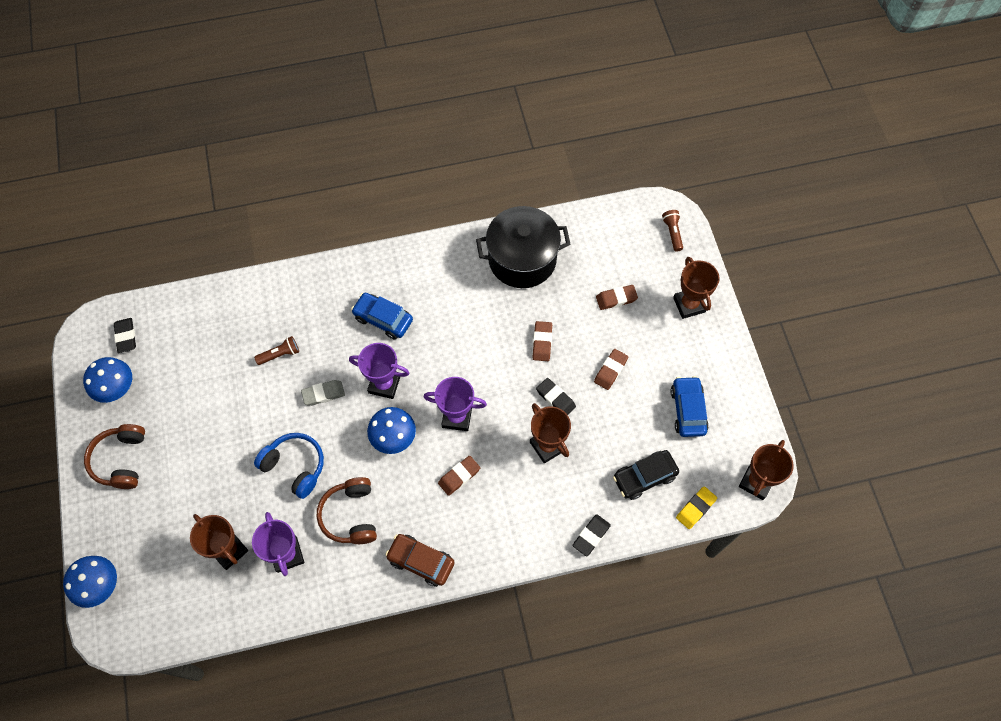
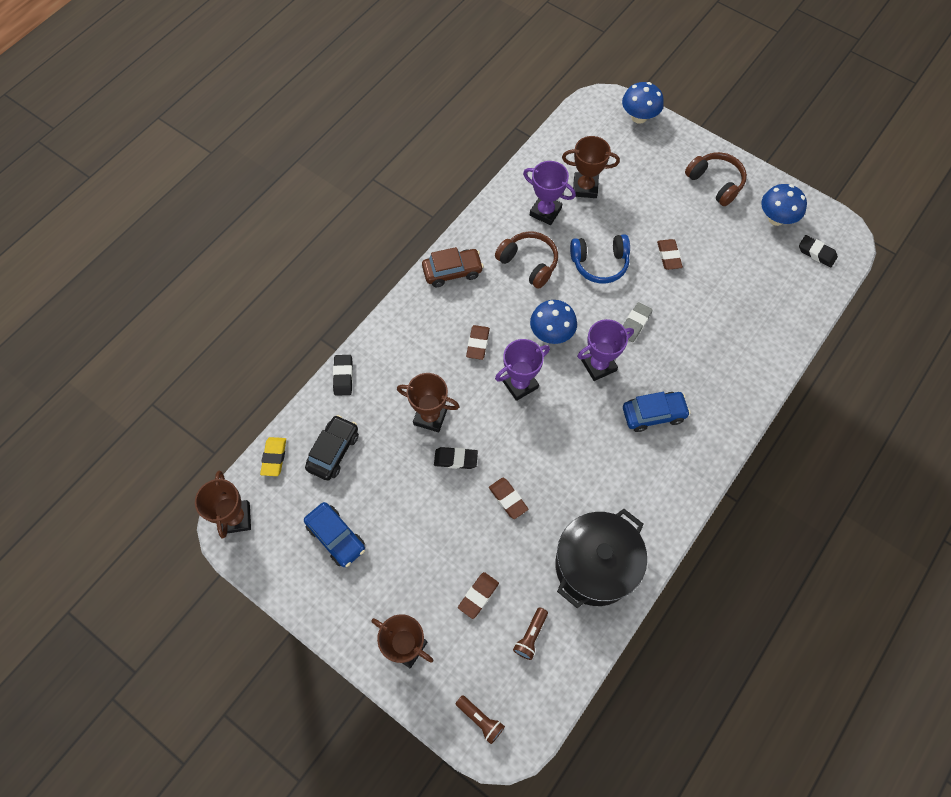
camera: 140 degrees right, 0 degrees up
(280, 354) = (698, 326): brown flashlight -> brown flashlight (530, 636)
(610, 370) = (429, 520): brown eraser -> brown eraser (668, 256)

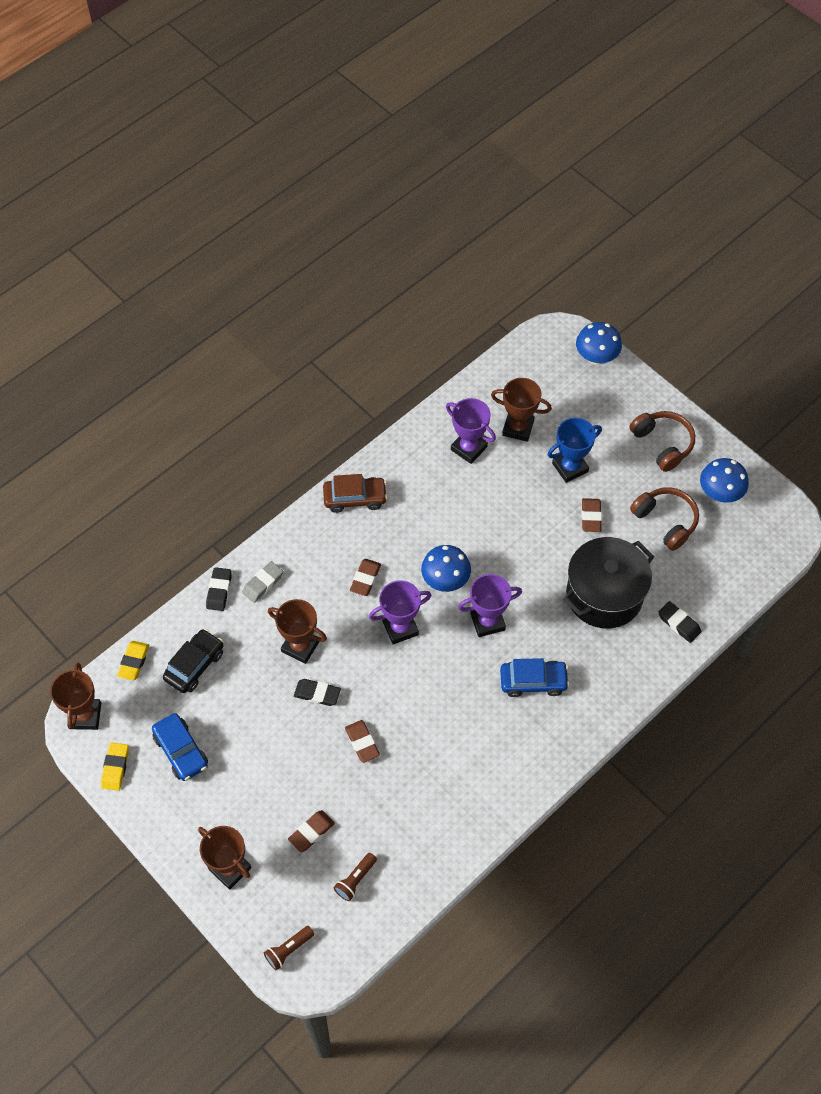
camera: 10 degrees right, 5 degrees down
(275, 565) = (115, 768): none -> yellow eraser
(480, 719) = (288, 950): brown flashlight -> brown flashlight turned 90 degrees clockwise
(528, 263) = (438, 501): brown headphones -> brown headphones (665, 521)
(595, 565) = (436, 823): black pot -> black pot (604, 595)
(599, 263) = (514, 513): blue headphones -> none
(634, 324) = (536, 584): grey eraser -> grey eraser (263, 583)
(639, 215) = (570, 467): none -> blue trophy
(816, 253) = (754, 538): black eraser -> black eraser (679, 623)

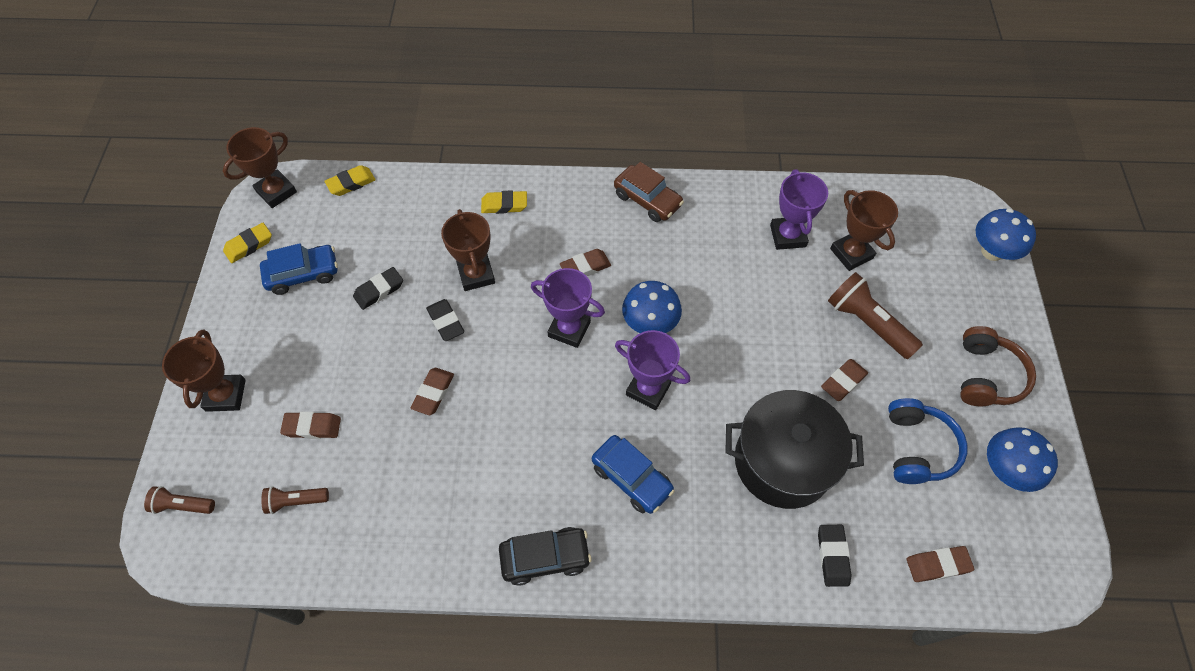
camera: 45 degrees right, 0 degrees up
(181, 751) = (303, 274): blue car -> blue car turned 120 degrees counterclockwise
(194, 665) = (387, 221): black car -> black car (545, 558)
(219, 591) = (467, 184): black eraser -> black eraser (379, 290)
(263, 583) = (504, 205): grey eraser -> yellow eraser
(570, 467) = (867, 323): blue trophy -> brown flashlight
(665, 521) = (917, 448): brown headphones -> blue headphones
(733, 579) = (937, 565): none -> brown eraser

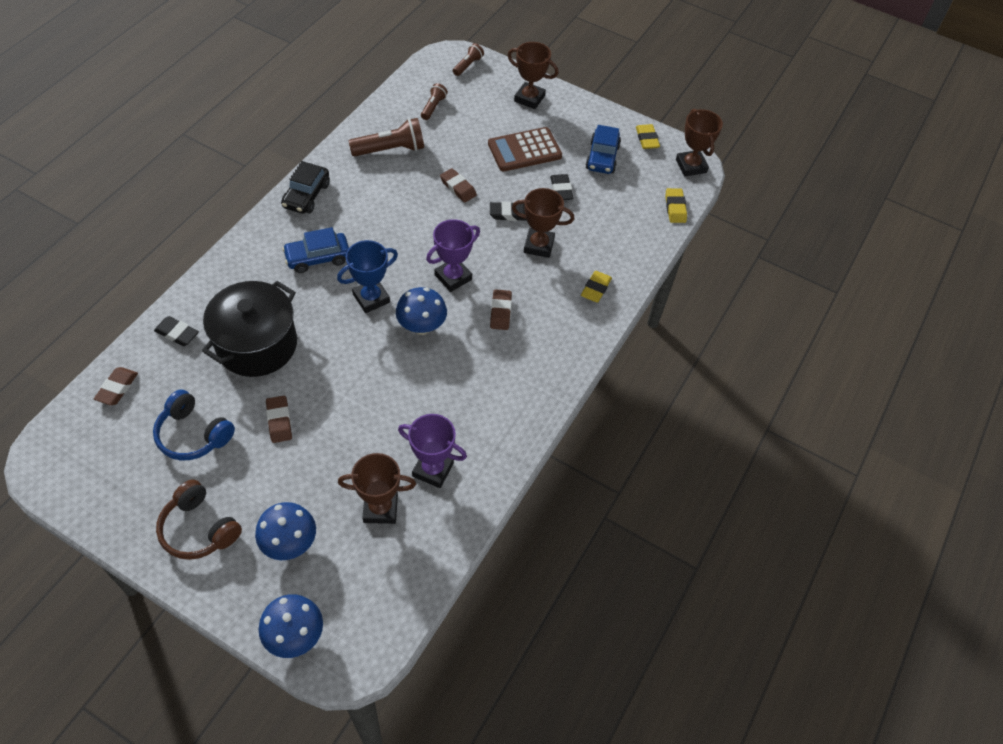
camera: 115 degrees right, 5 degrees down
(312, 427) = (477, 127): brown eraser -> none
(330, 355) = (524, 150): none -> brown calculator
(647, 200) = (539, 386): brown car -> none
(648, 389) = (371, 298): purple trophy -> blue trophy
(867, 323) = (310, 473): brown flashlight -> brown flashlight (391, 150)
(1005, 470) = (128, 481): blue mushroom -> blue mushroom (290, 543)

